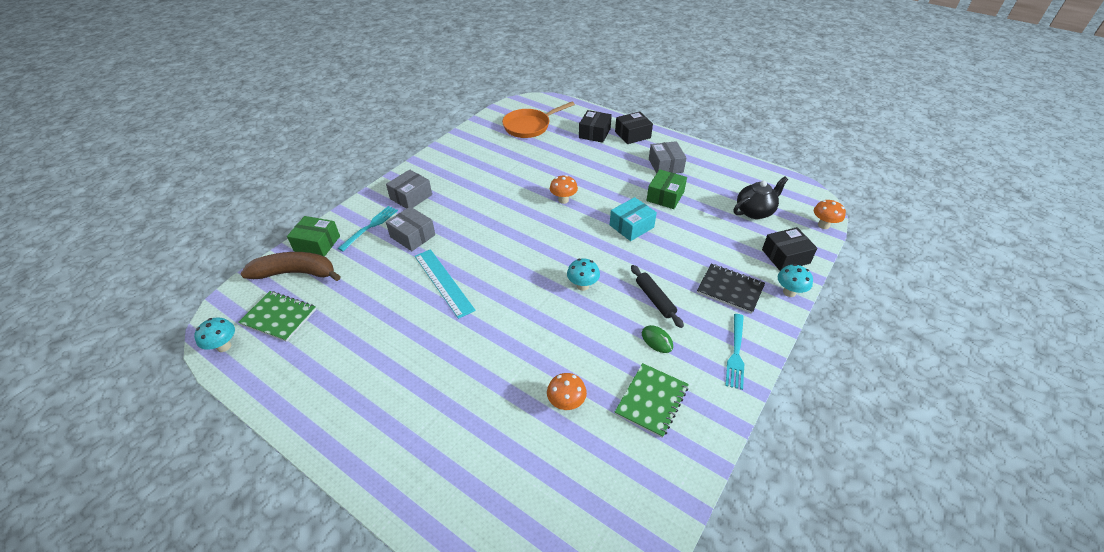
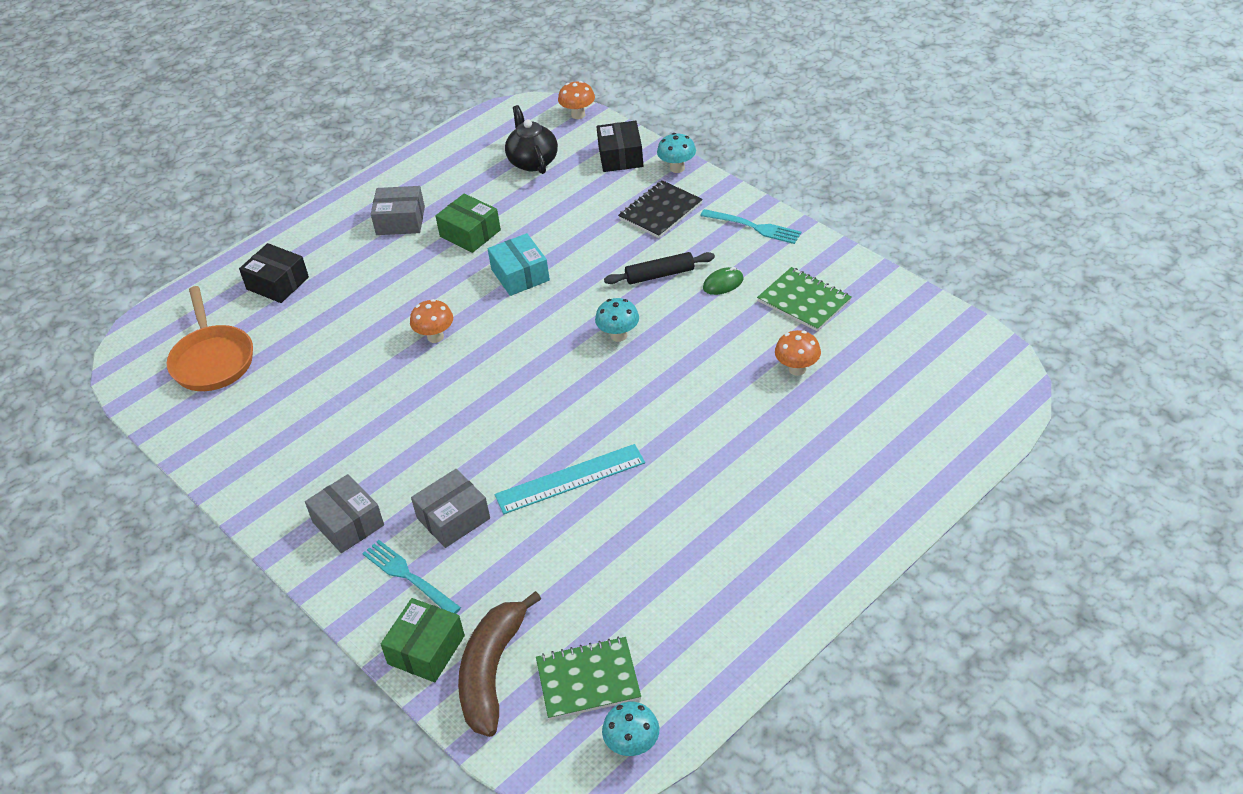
camera: 75 degrees left, 0 degrees up
(279, 317) = (588, 680): green notebook -> green notebook turned 45 degrees clockwise
(632, 135) = (305, 242): black box -> none

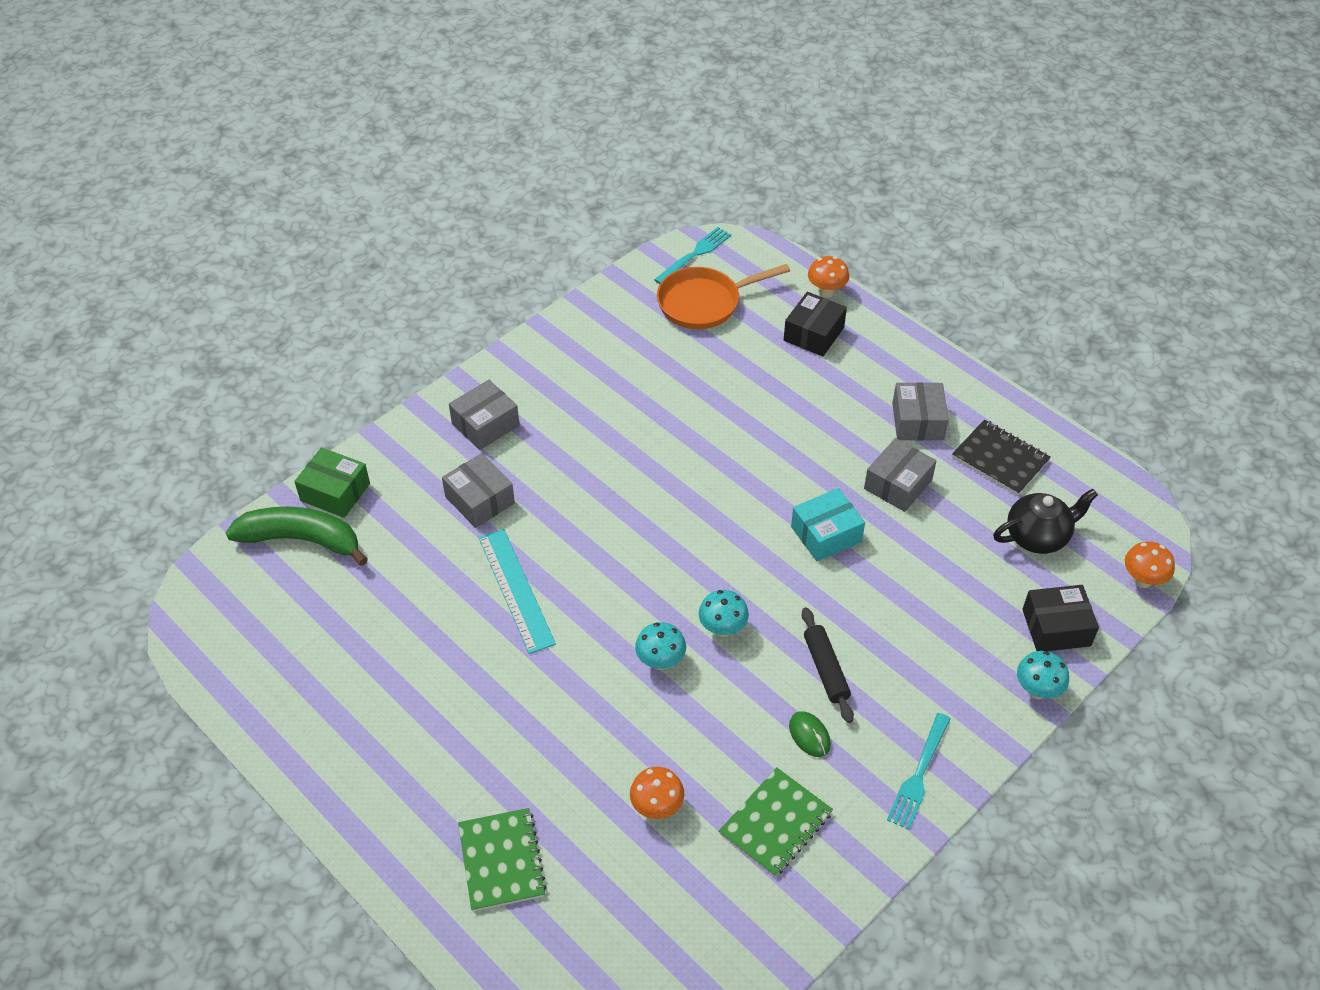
camera: 85 degrees right, 5 degrees up
(408, 576) = (417, 472): turquoise fork -> turquoise fork (695, 254)
(435, 337) = (728, 467): orange mushroom -> orange mushroom (826, 292)
(470, 233) = (898, 484): green box -> grey box
(492, 672) = (301, 540): brown banana -> green banana
(588, 680) = (276, 610): green notebook -> green notebook (501, 861)
(632, 746) = (201, 644): turquoise mushroom -> turquoise mushroom (660, 661)
(660, 211) = (946, 671): black notebook -> black notebook (1000, 459)

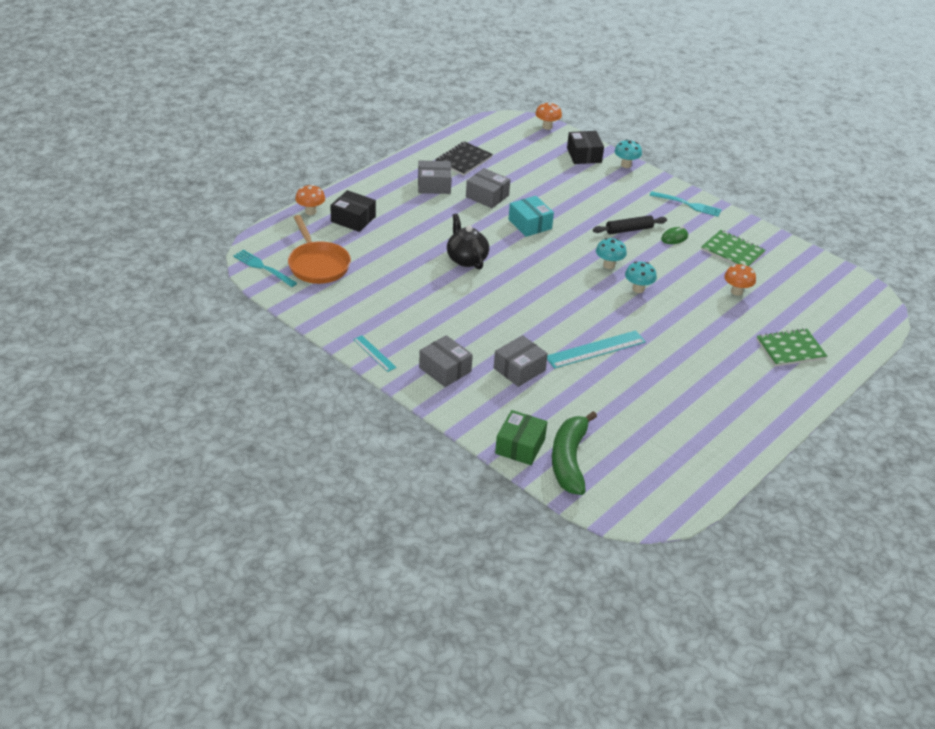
camera: 95 degrees left, 10 degrees down
(521, 358) = (374, 353): none -> turquoise ruler
(1038, 536) = (521, 154): black teapot -> black teapot (466, 259)

